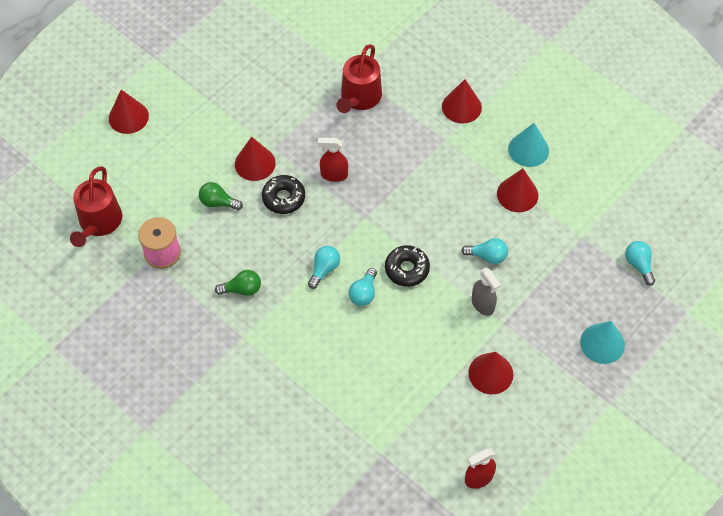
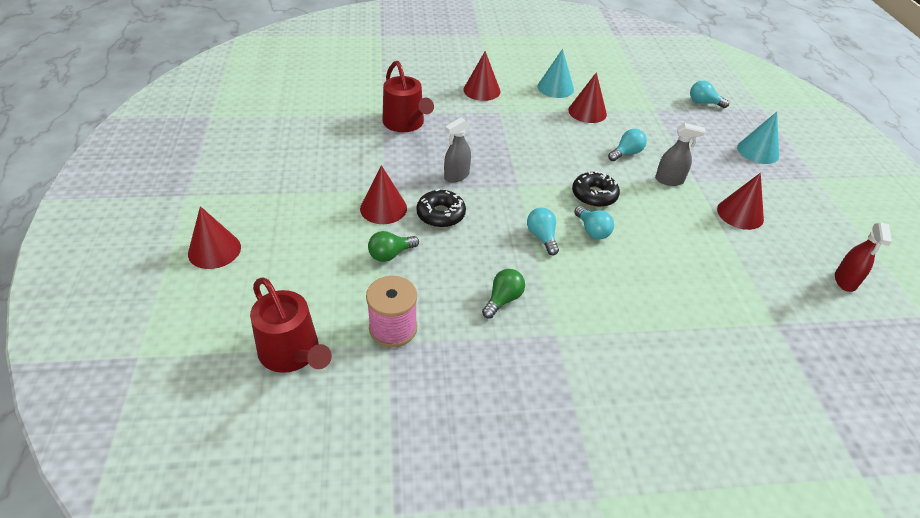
camera: 50 degrees left, 15 degrees down
(334, 175) = (456, 176): red spray bottle -> grey spray bottle

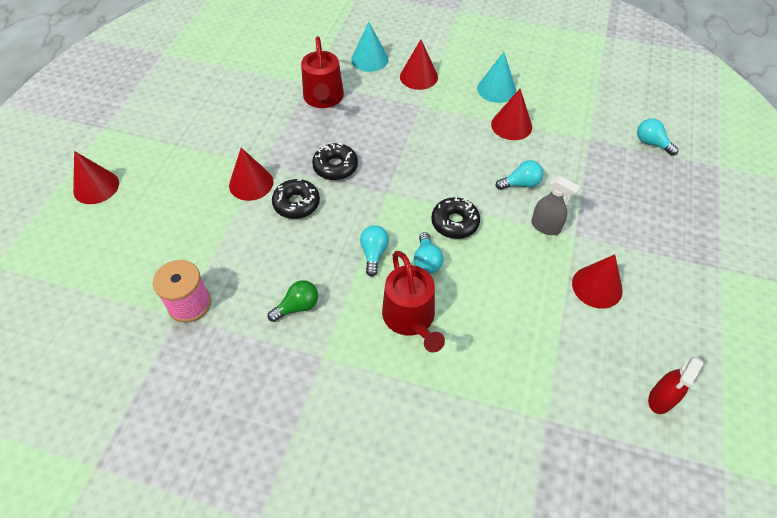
camera: 25 degrees right, 10 degrees up
(292, 353) = (101, 300): red watering can -> red watering can (411, 319)
(390, 254) = (229, 232): green light bulb -> none
(456, 176) = (335, 167): grey spray bottle -> black donut
(758, 151) = (673, 218): turquoise cone -> turquoise cone (369, 59)

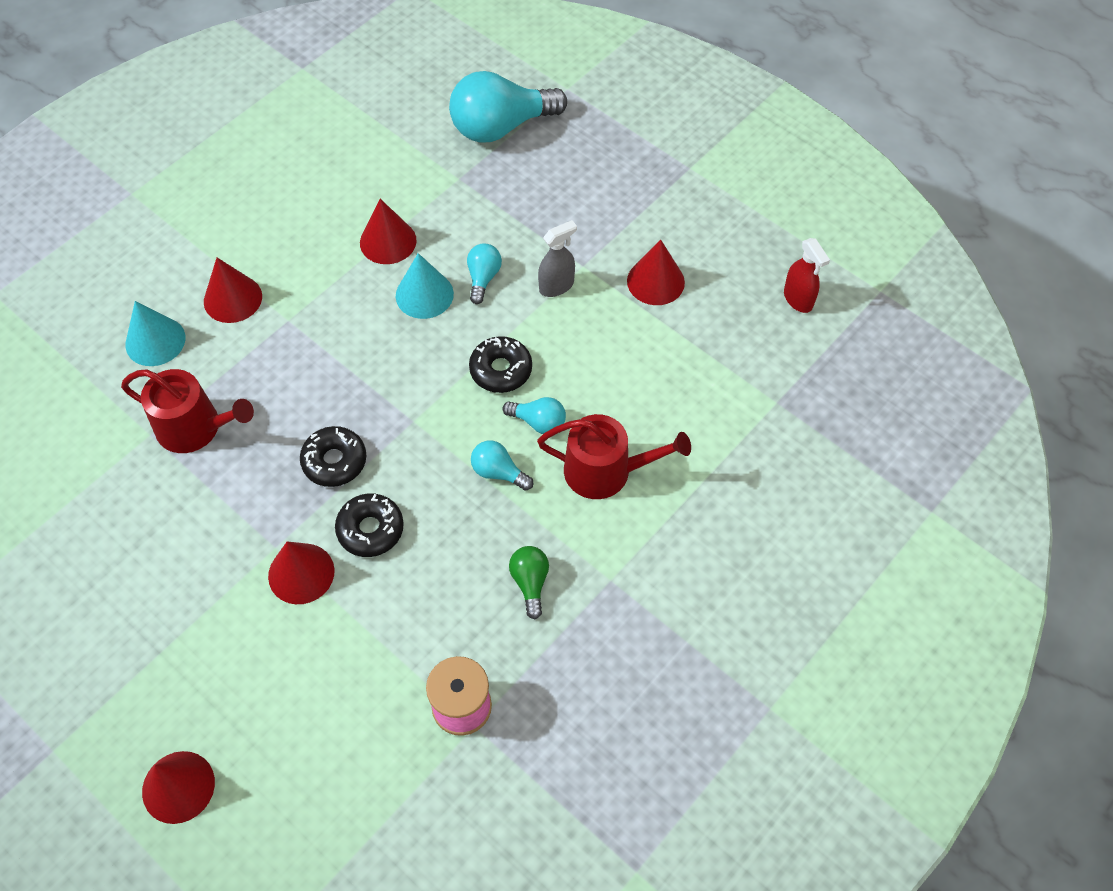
camera: 65 degrees left, 5 degrees up
(496, 89) = (316, 226): turquoise cone -> turquoise cone (424, 294)
(651, 143) = (501, 127): turquoise light bulb -> turquoise light bulb, size x2.11

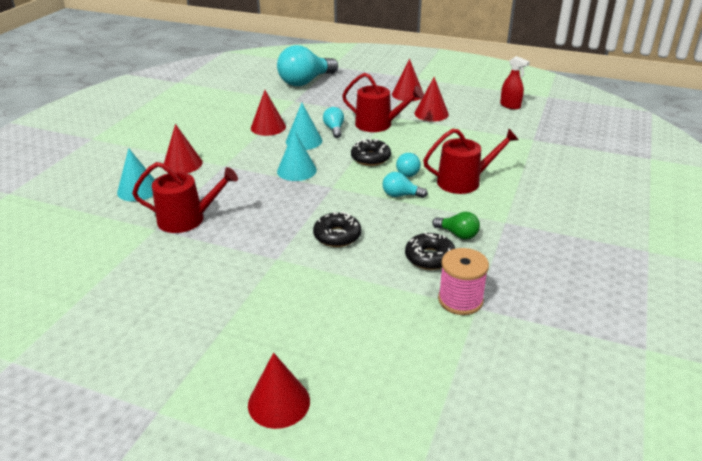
camera: 20 degrees left, 25 degrees down
(301, 573) = (303, 266): red cone -> red cone (407, 94)
(334, 461) = (292, 213): black donut -> black donut (429, 257)
(382, 365) = (296, 170): none -> turquoise cone
(530, 582) = (458, 234): green light bulb -> green light bulb turned 150 degrees clockwise
(538, 422) = (409, 172): turquoise light bulb -> turquoise light bulb turned 105 degrees clockwise
(556, 286) = (378, 124): grey spray bottle -> red watering can

